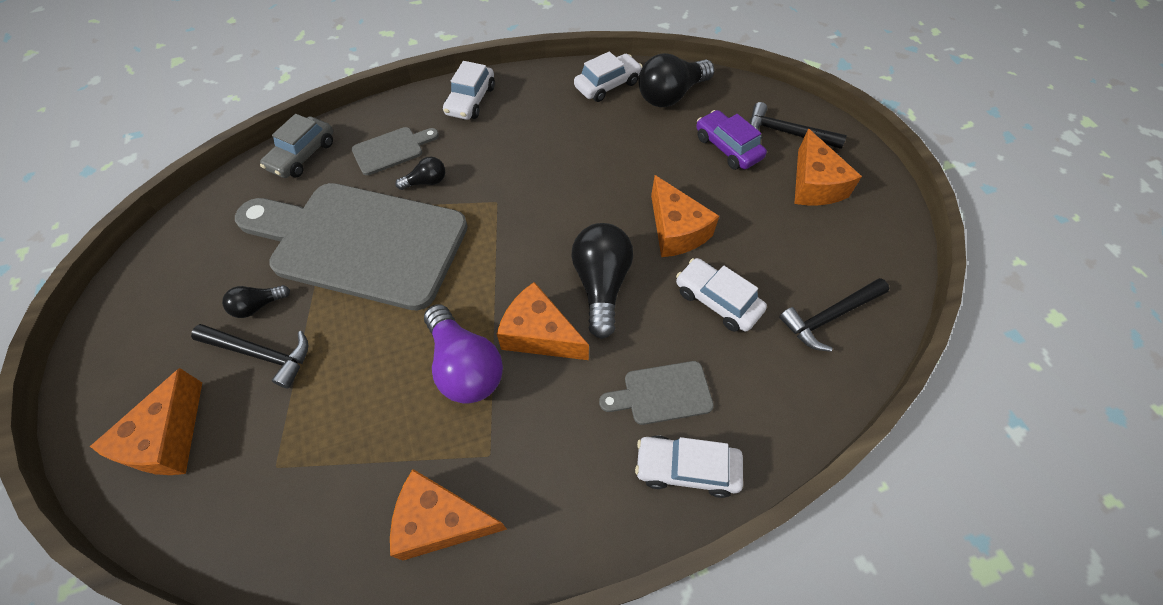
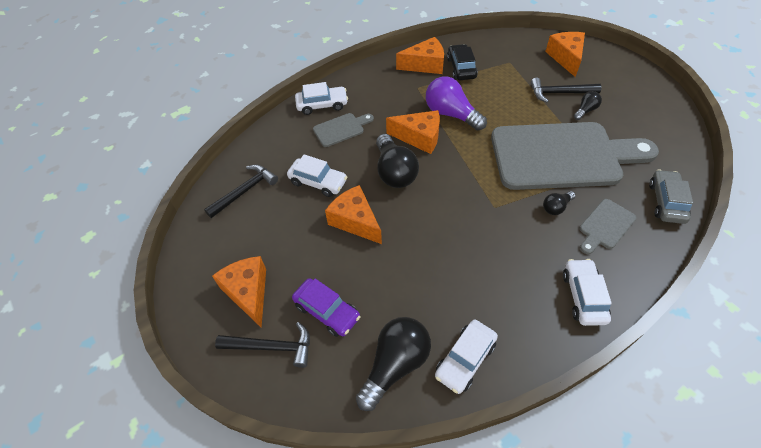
camera: 165 degrees right, 5 degrees down
(377, 482) = (461, 68): none -> black car

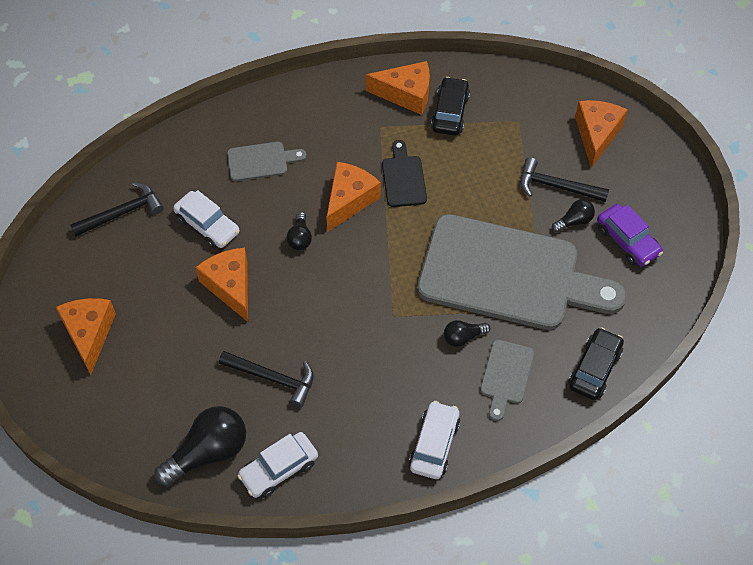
camera: 15 degrees right, 5 degrees up
(272, 347) = (95, 397): black hammer -> black hammer (273, 378)
(322, 105) = (251, 119): white car -> none
(327, 311) = (162, 378): purple car -> purple car (627, 241)
(394, 172) = (300, 238): black light bulb -> black light bulb, size x0.51
(419, 137) = (349, 200): orange cheese -> orange cheese turned 90 degrees counterclockwise
(451, 114) = (403, 178): purple light bulb -> black cutting board
(605, 226) = (506, 375): grey cutting board -> grey cutting board turned 45 degrees counterclockwise
(666, 202) = (594, 369): grey car -> black car

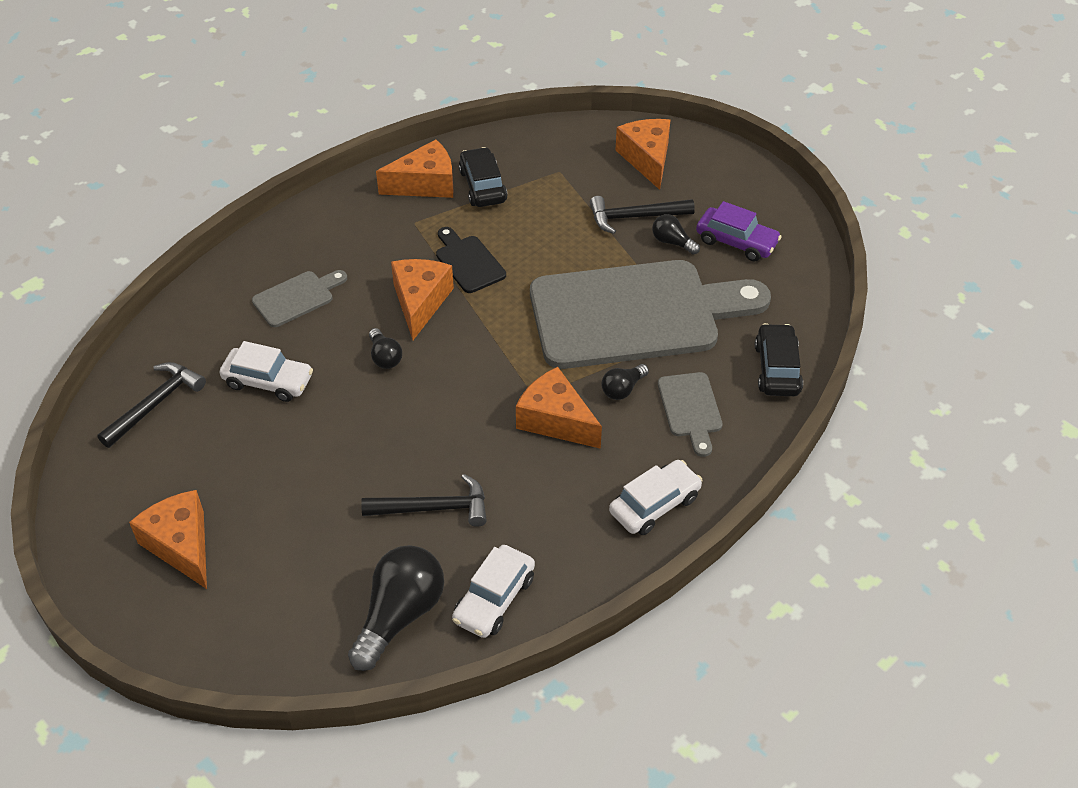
camera: 25 degrees left, 10 degrees down
(230, 286) = (330, 433): orange cheese -> orange cheese (555, 420)
(434, 444) = (654, 505): white car -> white car turned 60 degrees clockwise
(574, 221) = (672, 242): black light bulb -> black light bulb turned 90 degrees counterclockwise

